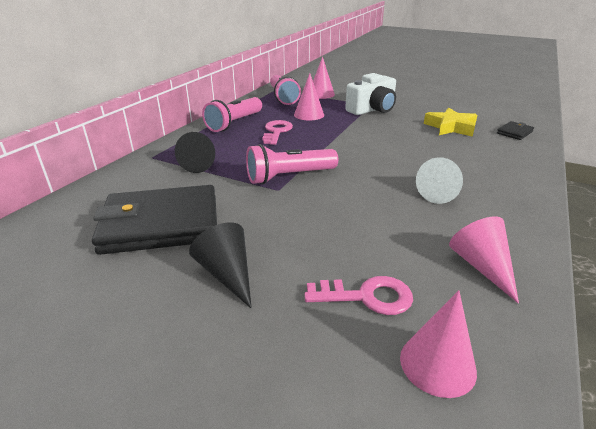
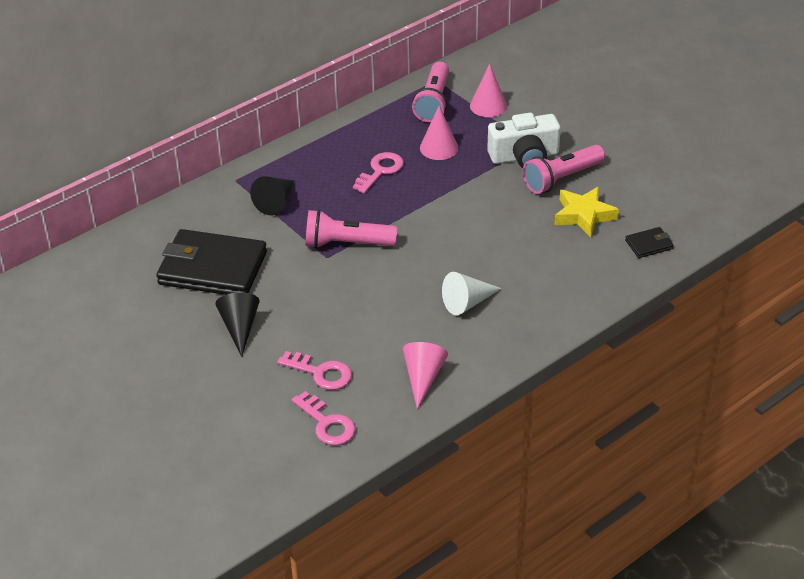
camera: 25 degrees right, 10 degrees up
(234, 123) = (344, 143): pink flashlight -> pink flashlight (561, 179)
(437, 364) = (327, 423): pink cone -> pink key

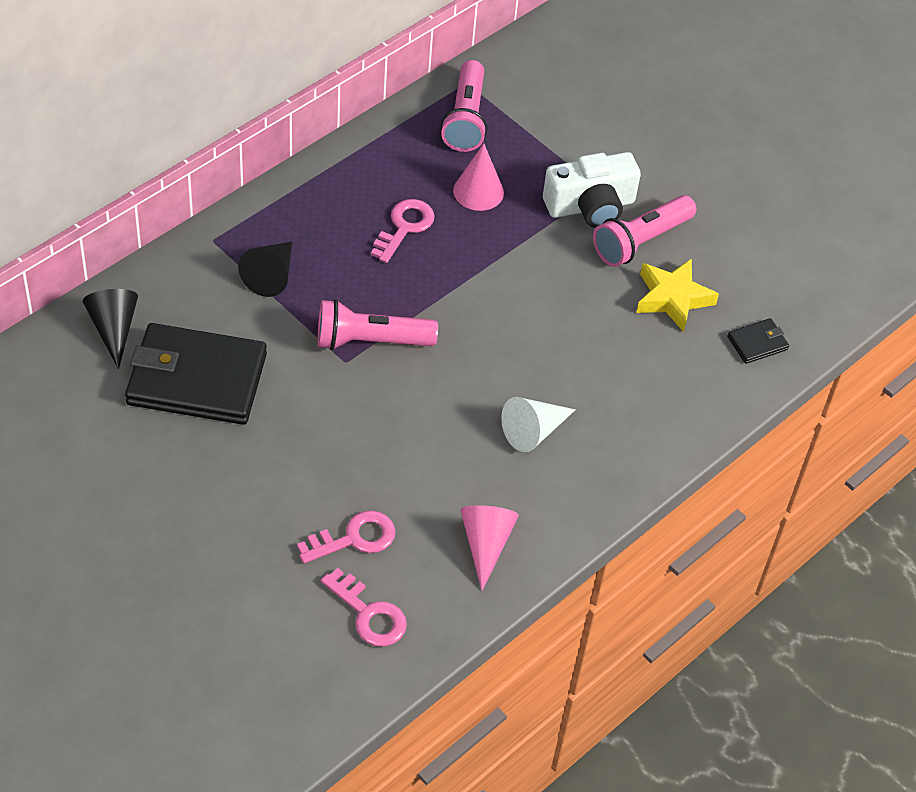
camera: 10 degrees left, 10 degrees up
(240, 327) = (242, 471): black cone -> black cone (114, 329)
(321, 373) = (354, 538): pink key -> pink key turned 45 degrees counterclockwise
(488, 106) = (538, 125): pink cone -> none

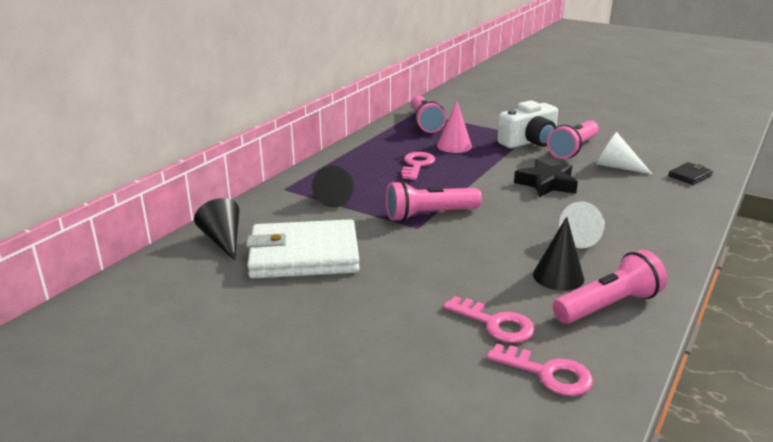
camera: 10 degrees left, 25 degrees down
(197, 379) = (304, 255): black wallet -> white wallet
(354, 538) = (495, 323): pink key -> pink key turned 75 degrees clockwise
(460, 487) = (558, 276): none -> black cone
(485, 544) = (608, 305): pink cone -> pink flashlight
(553, 313) = (546, 184): none -> black star
(672, 298) = (616, 167): yellow star -> white cone

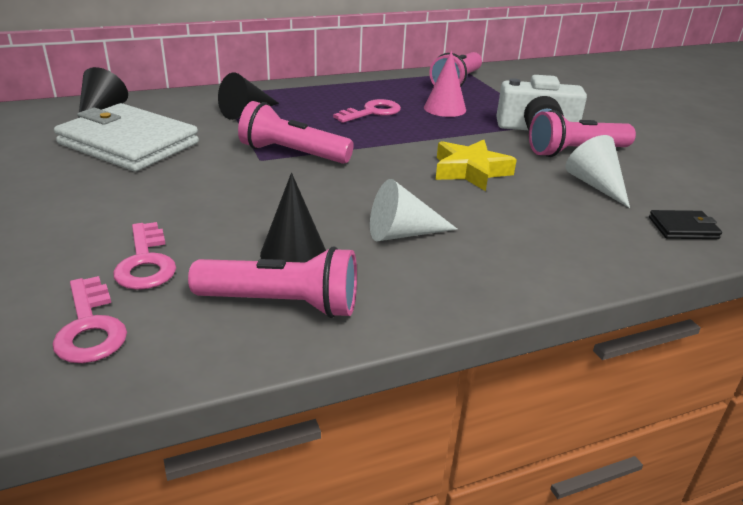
camera: 35 degrees right, 5 degrees up
(546, 184) = (470, 171): black star -> yellow star

